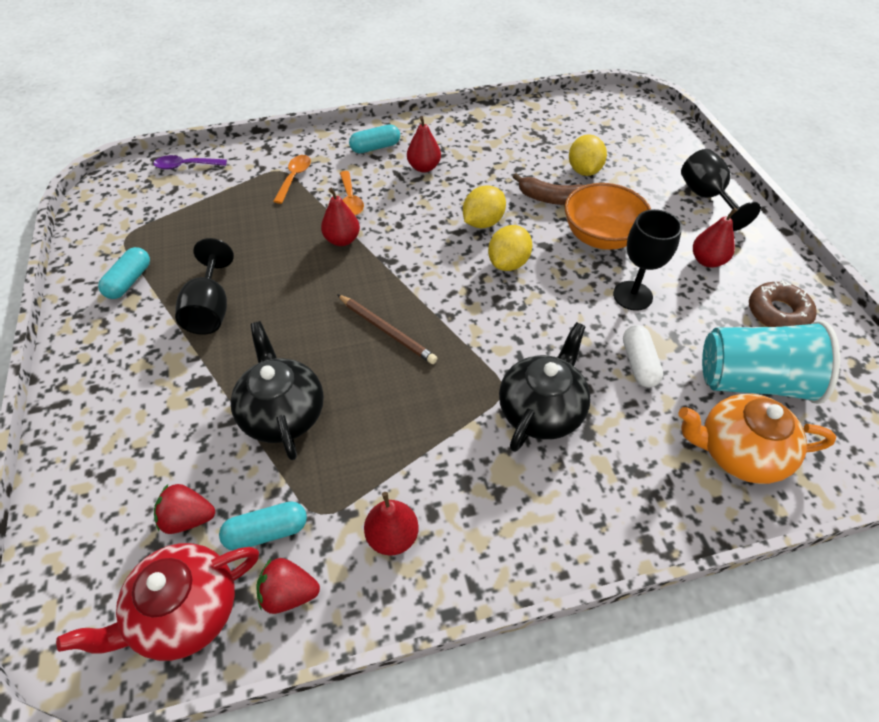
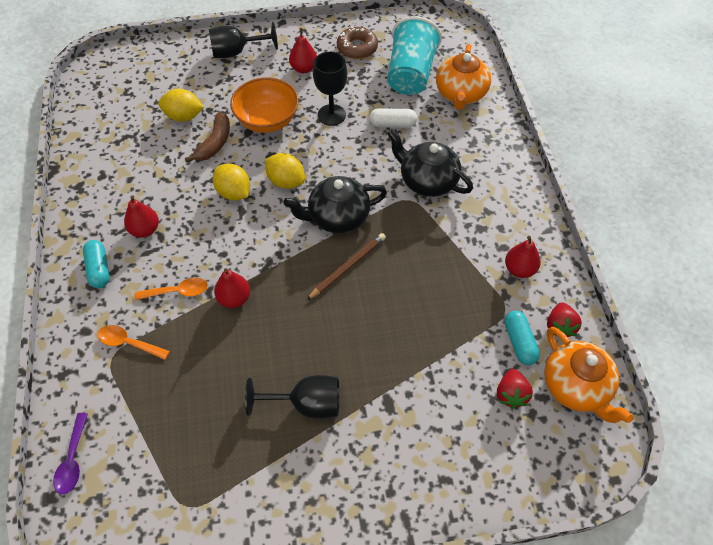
camera: 85 degrees left, 5 degrees up
(129, 281) = (257, 487): turquoise capsule -> none
(185, 612) = (576, 387): red teapot -> orange teapot
(283, 413) = (423, 337): black teapot -> black teapot (337, 217)

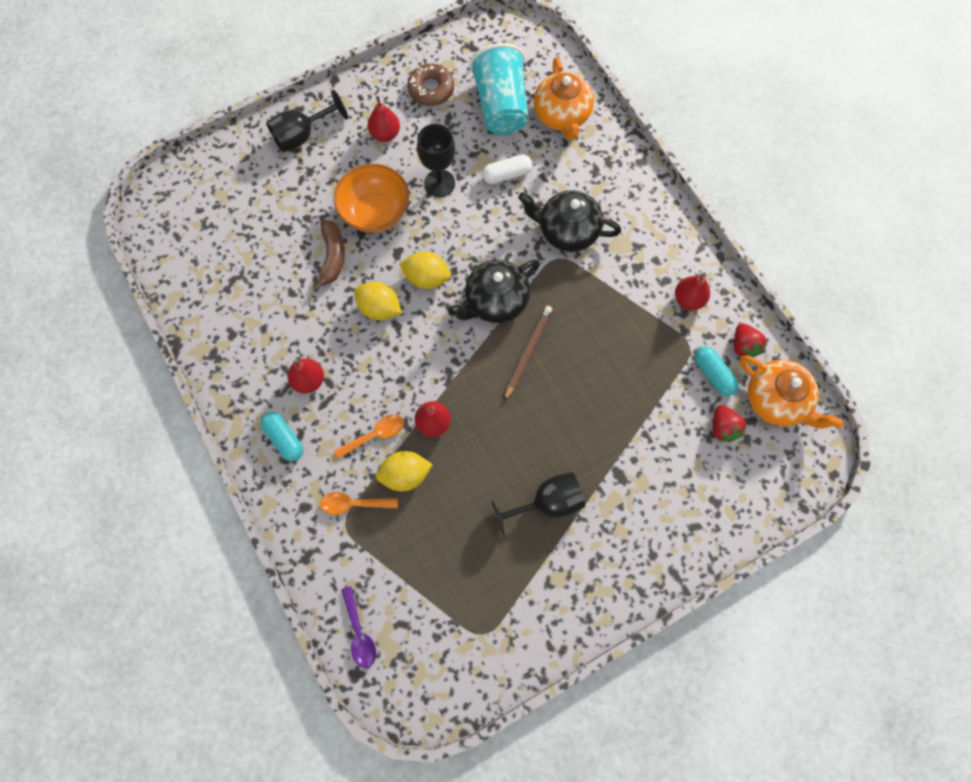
camera: 20 degrees left, 15 degrees up
(183, 116) = (283, 235): yellow lemon -> yellow lemon (405, 474)

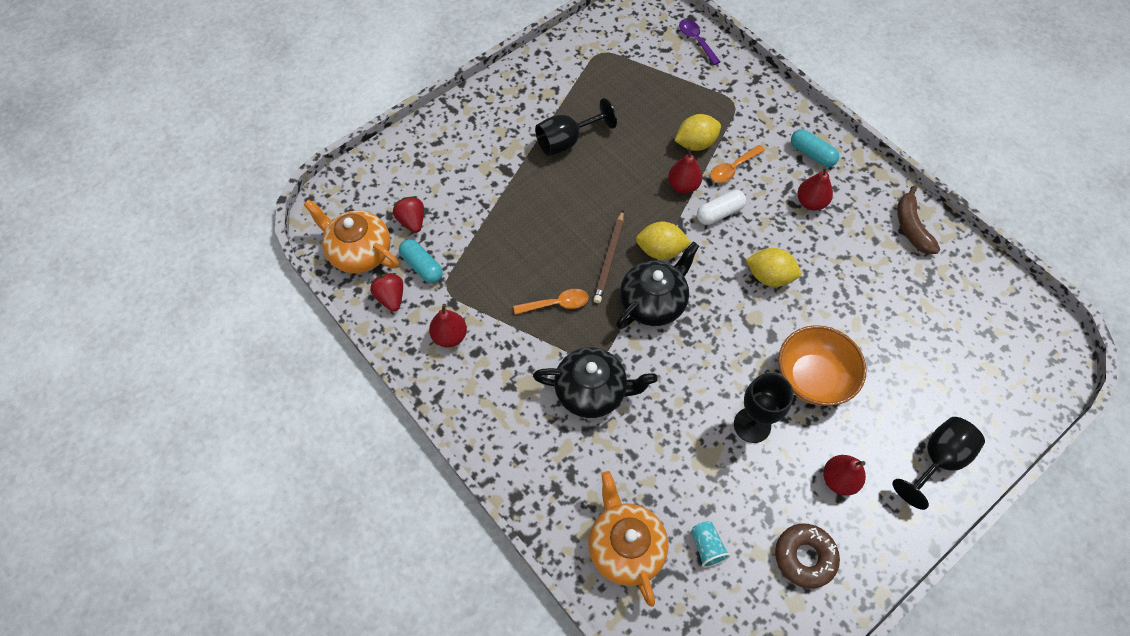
camera: 170 degrees right, 10 degrees down
(332, 257) = (838, 320): brown banana -> brown banana (911, 227)
(354, 504) = (732, 117): orange spoon -> orange spoon (556, 304)
(427, 278) = (731, 314): yellow lemon -> yellow lemon (660, 250)
(501, 106) = (707, 546): turquoise cup -> turquoise cup, size x0.41
(506, 174) = (676, 450): white capsule -> white capsule (719, 213)

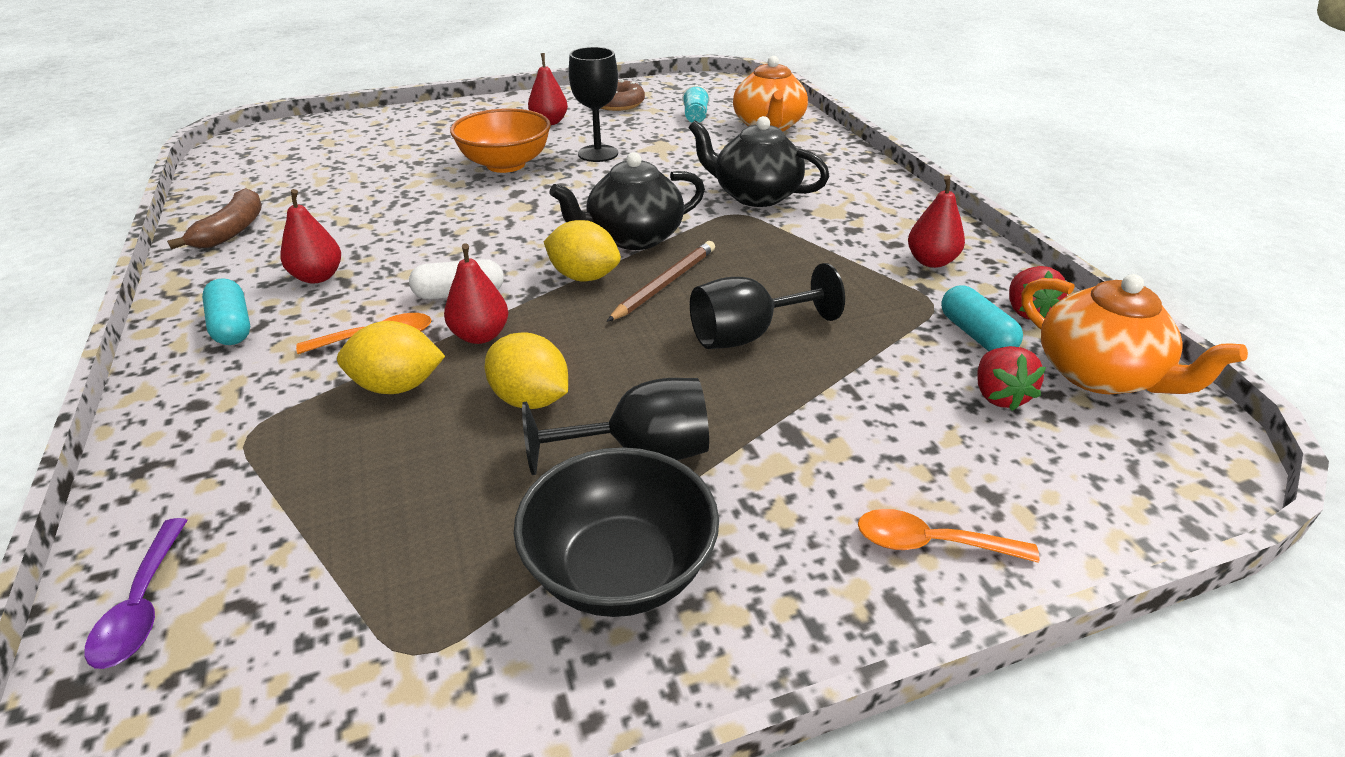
camera: 160 degrees left, 25 degrees down
(551, 93) = (620, 570): none -> black bowl
(556, 304) = (767, 260): orange spoon -> orange spoon (930, 543)
(769, 276) = (464, 229): yellow lemon -> yellow lemon (530, 399)
(937, 460) = (453, 116): black goblet -> black goblet (748, 335)

